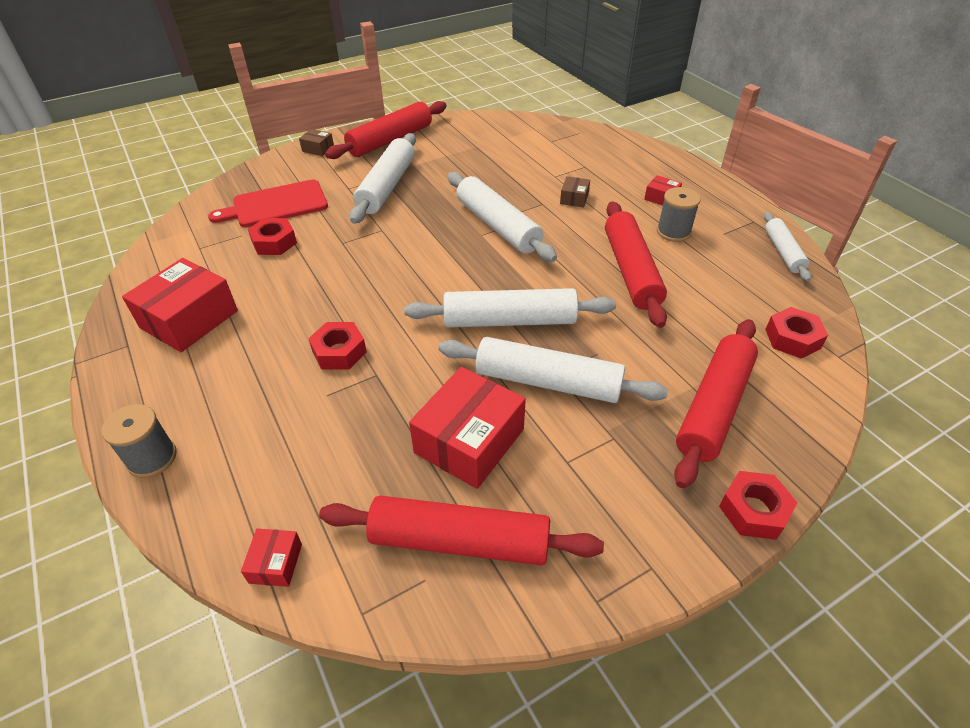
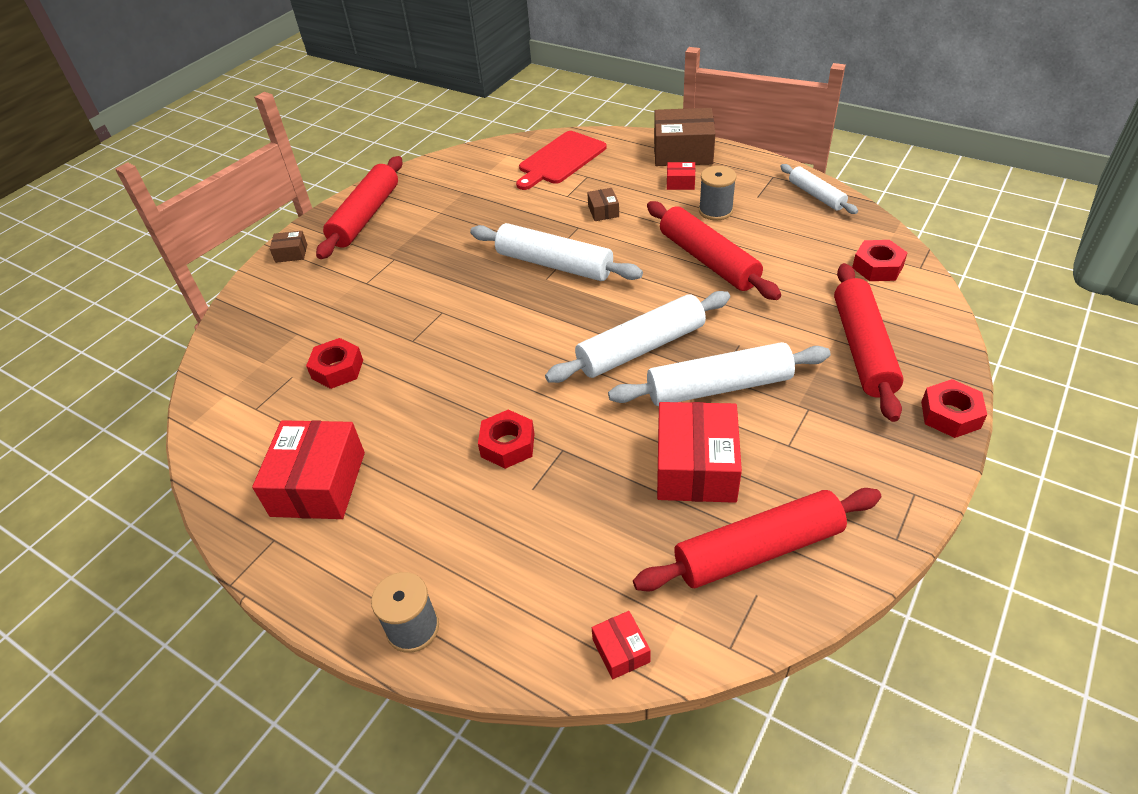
camera: 25 degrees left, 0 degrees up
(276, 205) = (301, 330): red cutting board -> red cutting board (560, 160)
(387, 187) = (407, 266): white rolling pin -> none
(685, 173) = (683, 152): none -> brown box

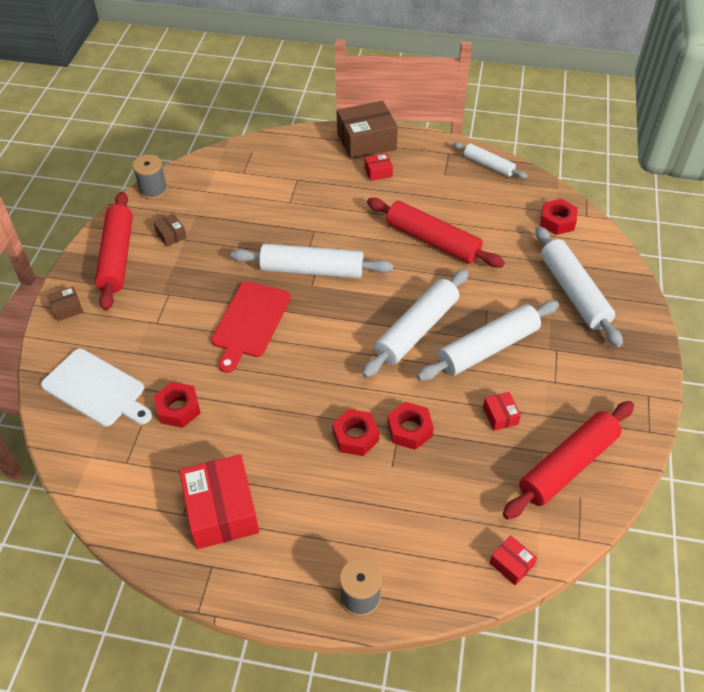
camera: 25 degrees left, 5 degrees up
(271, 332) = (96, 389): none -> white cutting board
(560, 160) = (265, 166): red cutting board -> red cutting board (250, 322)
(603, 211) = (328, 211): brown box -> brown box (171, 235)
(696, 467) = (500, 416): red box -> red box, size x0.46
(715, 211) = (418, 194): grey spool -> grey spool (153, 190)
(862, 348) = (573, 292): red rolling pin -> white rolling pin
(950, 415) = (649, 331): red nut -> red nut (409, 429)

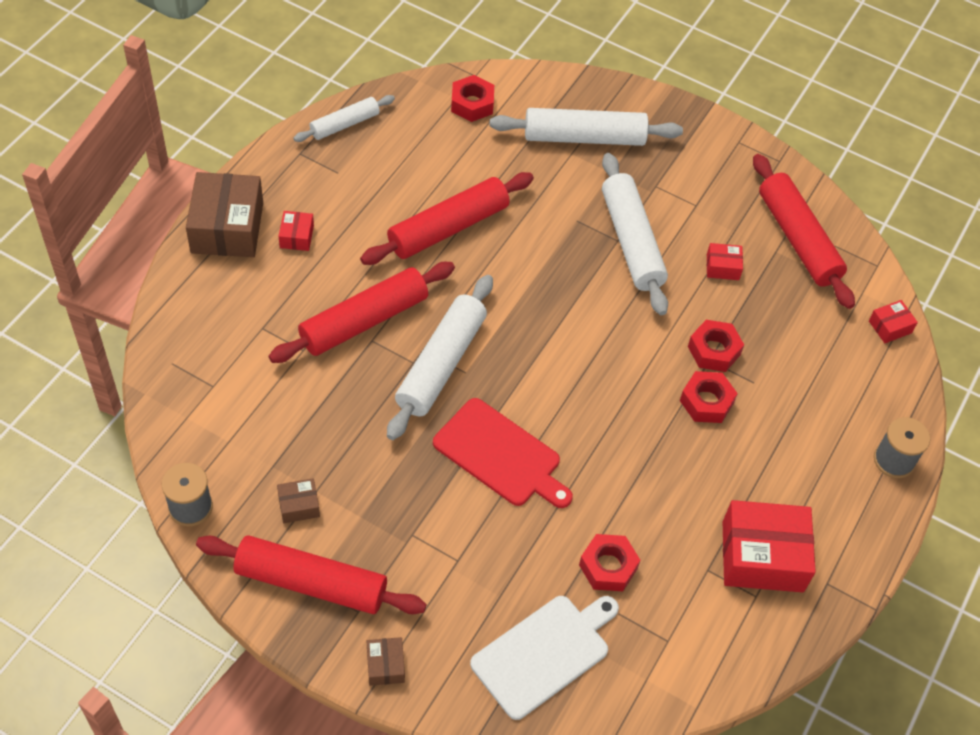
camera: 75 degrees left, 5 degrees up
(327, 222) = (364, 321): none -> red rolling pin
(417, 329) = (580, 294): white rolling pin -> none

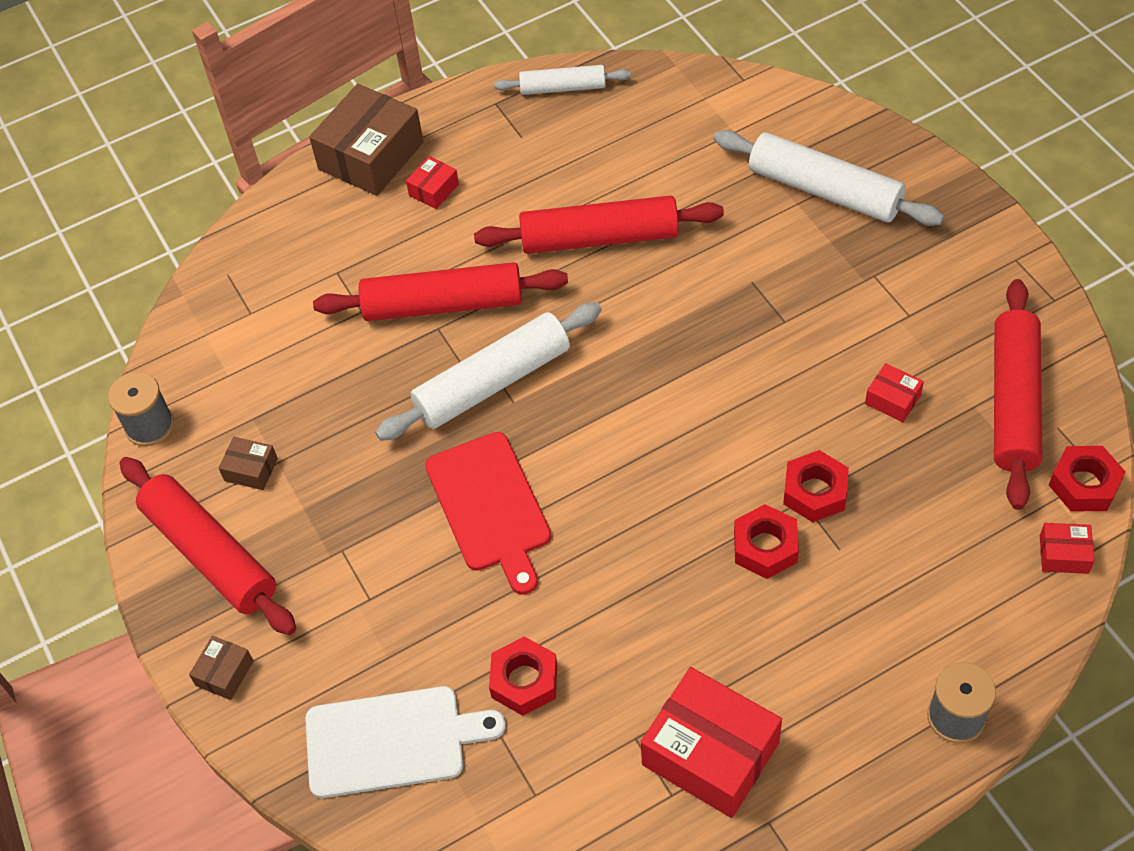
camera: 40 degrees right, 0 degrees up
(472, 104) = (718, 110): red nut -> red nut (1084, 484)
(631, 241) = (800, 329): white rolling pin -> none

